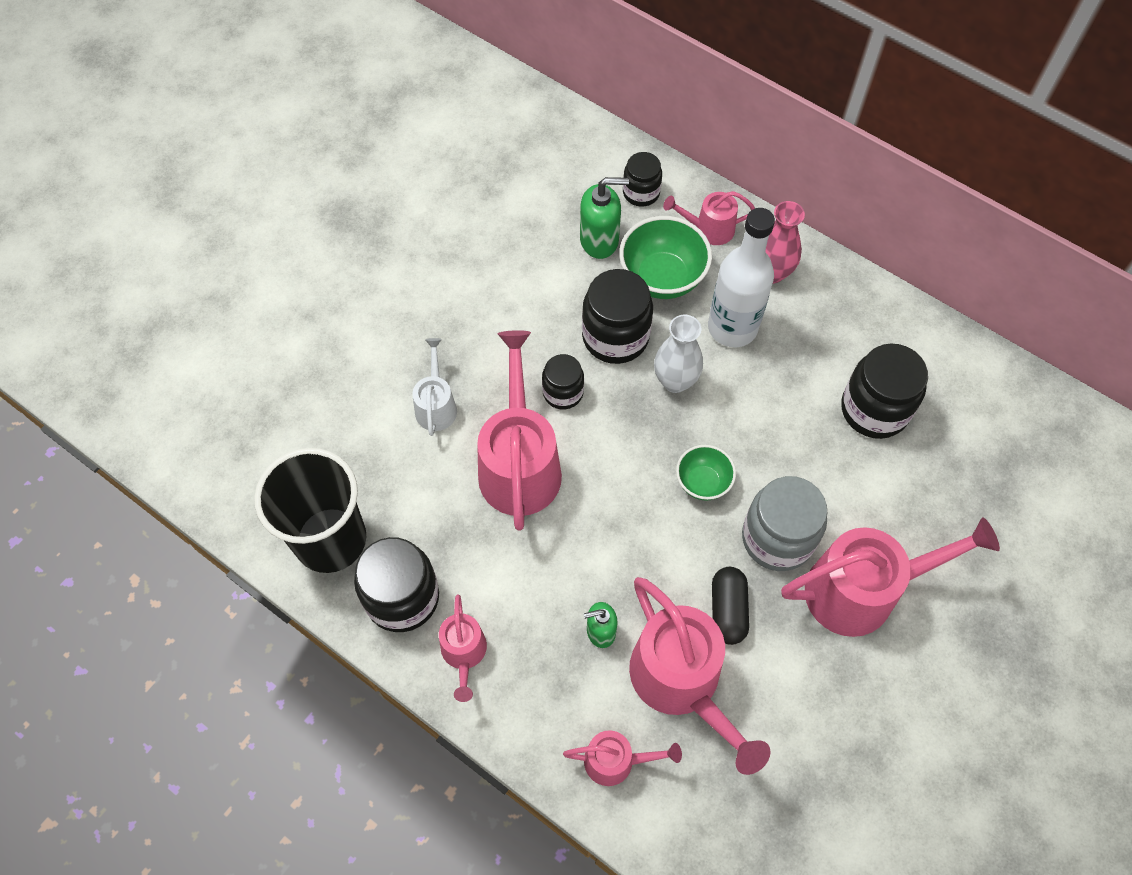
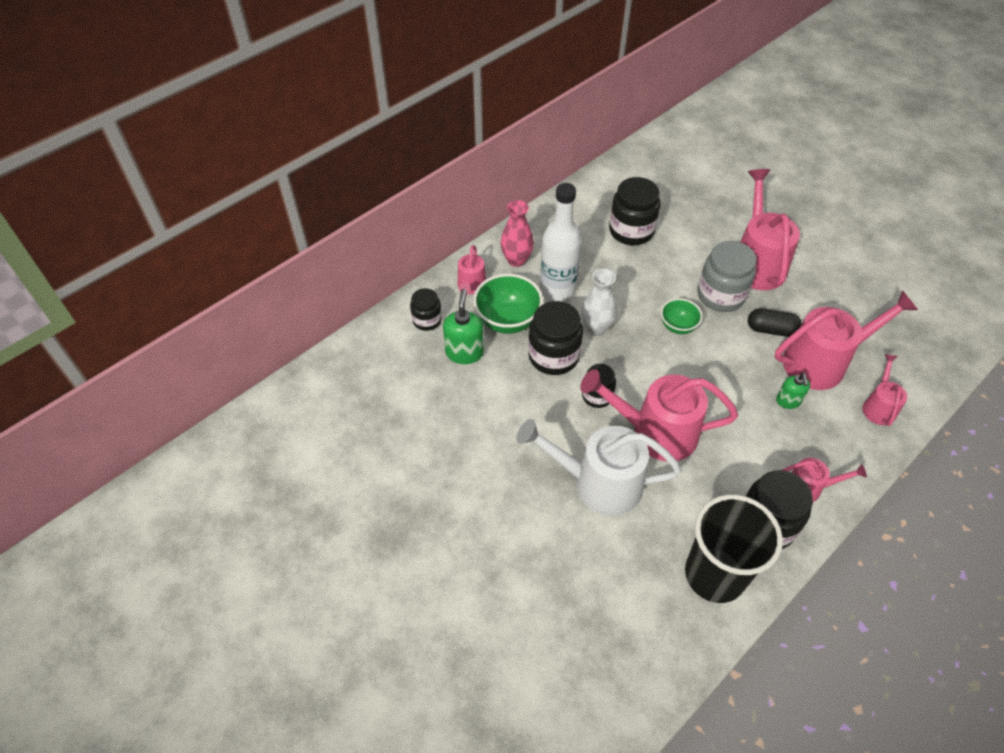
camera: 80 degrees left, 10 degrees down
(436, 405) = (597, 483): white watering can -> white watering can, size x1.93

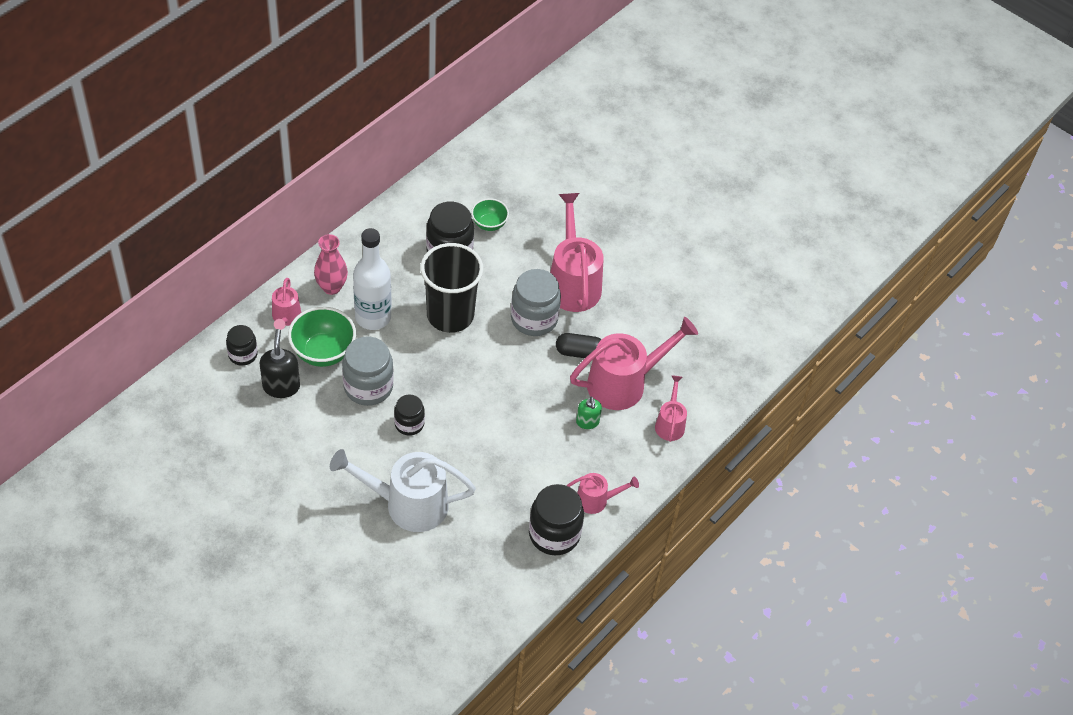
camera: 10 degrees left, 0 degrees up
(464, 352) = (281, 386): green soap dispenser -> black soap dispenser
(553, 356) = (368, 387): black jar -> grey jar
(596, 328) = (410, 356): white vase -> none
(654, 432) = (461, 456): pink watering can -> none
(678, 326) = (490, 352): green bowl -> green bowl (489, 224)
(714, 574) = (506, 577): black cup -> black cup (450, 315)

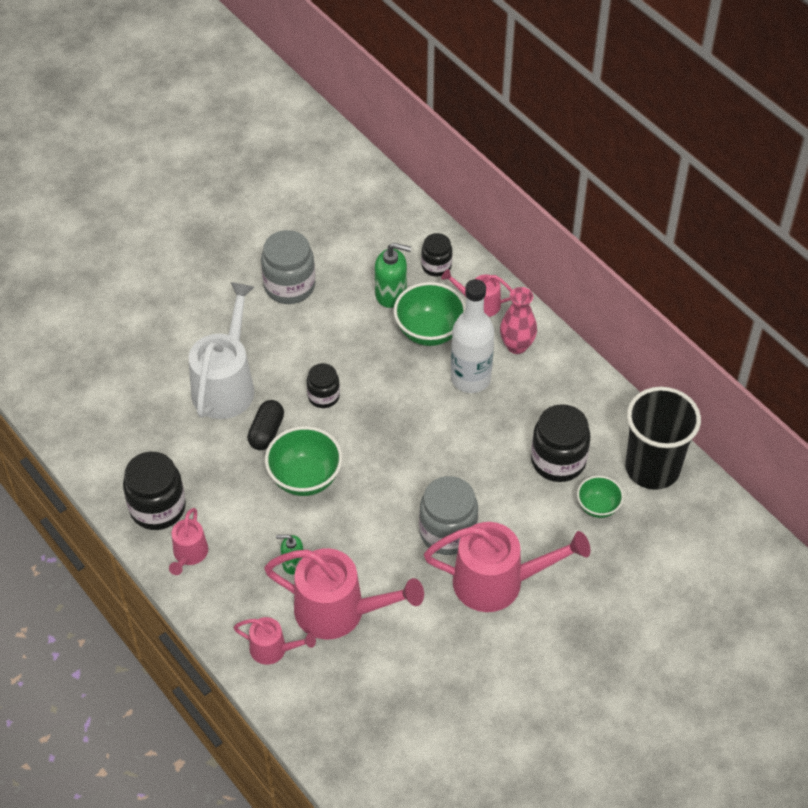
camera: 105 degrees right, 0 degrees up
(281, 386) = (391, 294): black soap dispenser -> green soap dispenser
(368, 387) = (378, 366): grey jar -> grey jar (289, 286)
(450, 315) = (464, 450): black cup -> black cup (652, 468)
(500, 425) = (305, 478): none -> green bowl
(579, 352) = (391, 571): black capsule -> black capsule (266, 432)
(624, 383) = (340, 611): pink watering can -> pink watering can turned 60 degrees counterclockwise

